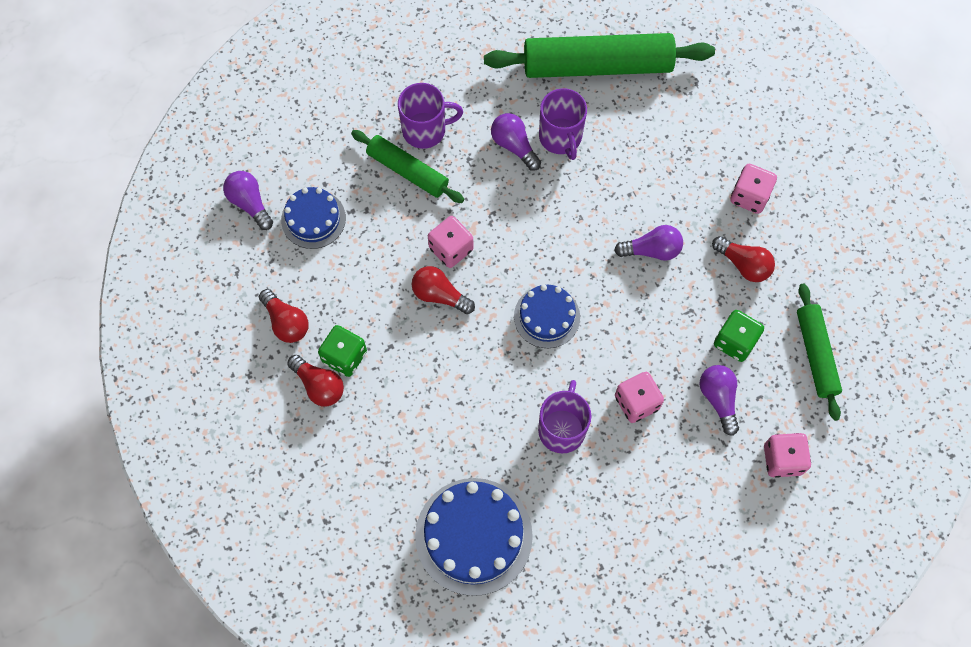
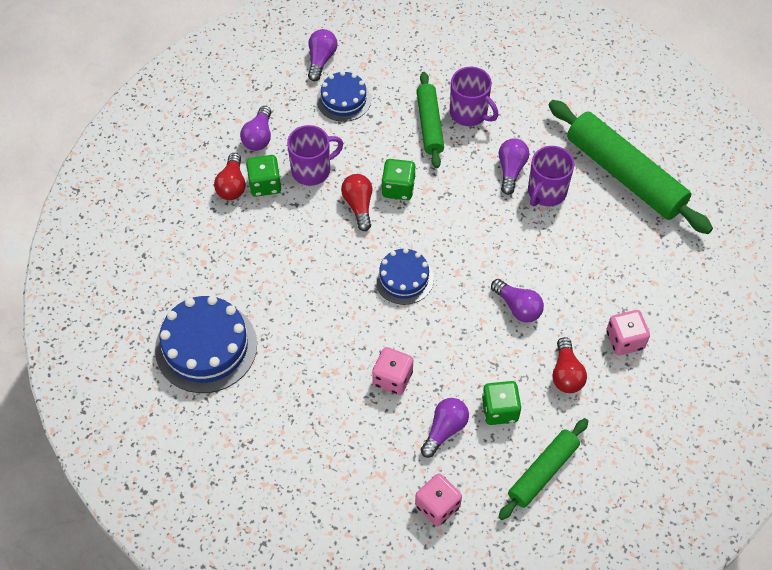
camera: 50 degrees right, 10 degrees down
(286, 322) = (259, 137): red light bulb -> purple light bulb
(451, 249) = (398, 188): pink dice -> green dice
(562, 429) = (330, 345): purple mug -> purple mug (312, 170)

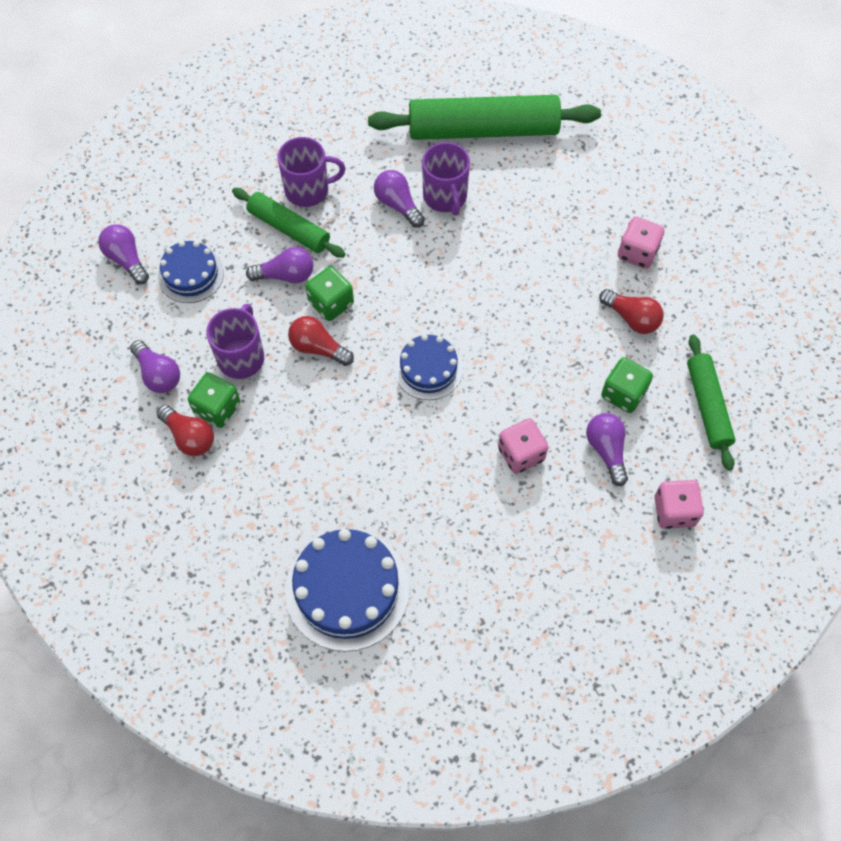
camera: 50 degrees left, 5 degrees up
(518, 307) = (537, 304): purple light bulb -> purple light bulb (285, 275)

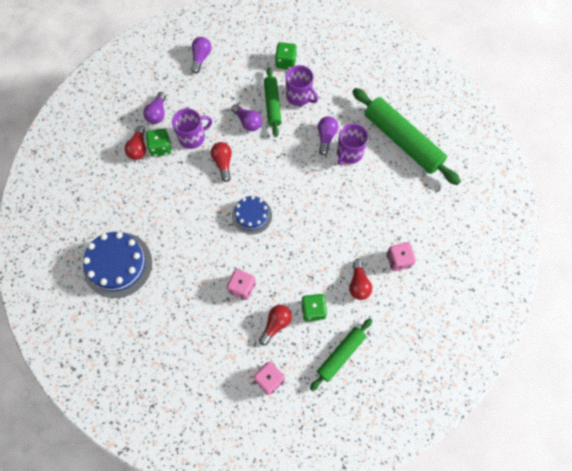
camera: 50 degrees right, 5 degrees up
(191, 274) = (215, 86): blue cake -> none
(331, 303) = (250, 150): green dice -> green dice (286, 62)
(606, 450) = (276, 324): purple light bulb -> red light bulb

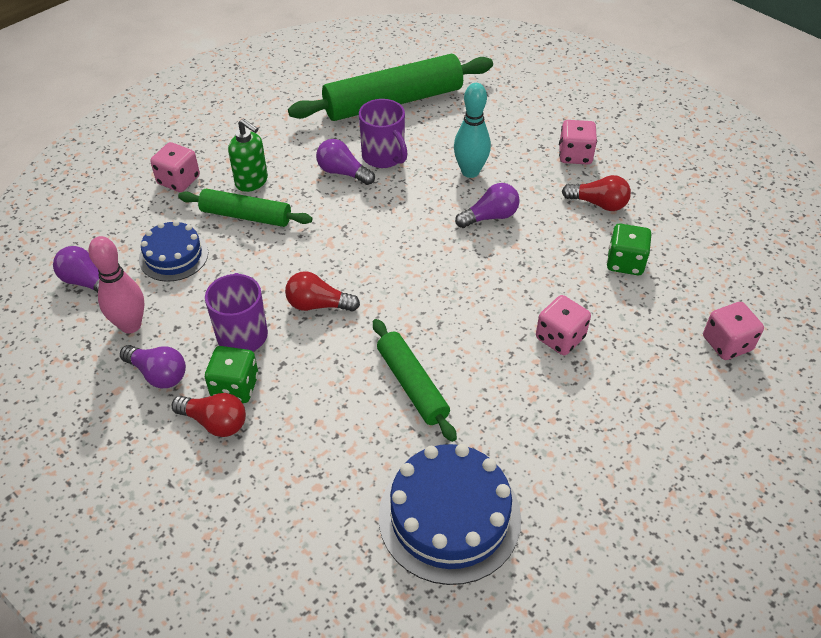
camera: 70 degrees left, 20 degrees down
(181, 88) = (130, 325): none -> pink bowling pin
(248, 122) = (259, 253): purple light bulb -> purple light bulb (490, 217)
(252, 215) = (435, 292): blue cake -> blue cake (173, 256)
(276, 324) = (637, 312): red light bulb -> none
(286, 62) = (178, 180): green dice -> pink dice
(299, 96) = (252, 182): purple mug -> green soap dispenser
(341, 355) = (703, 251): green rolling pin -> green rolling pin (412, 385)
(356, 204) = (470, 172): none -> turquoise bowling pin

